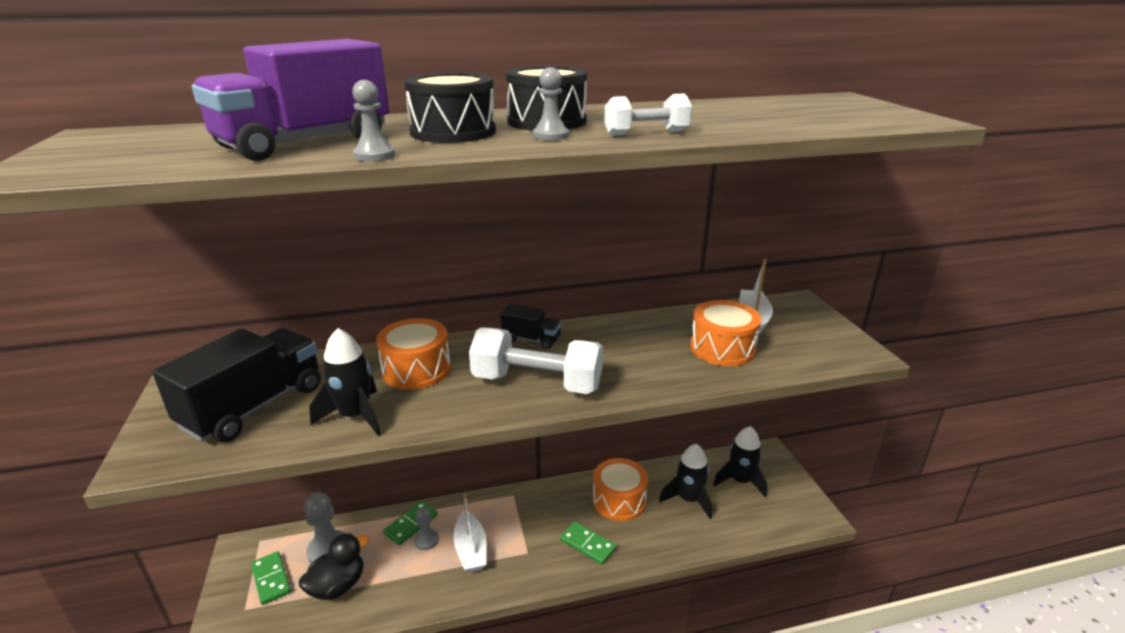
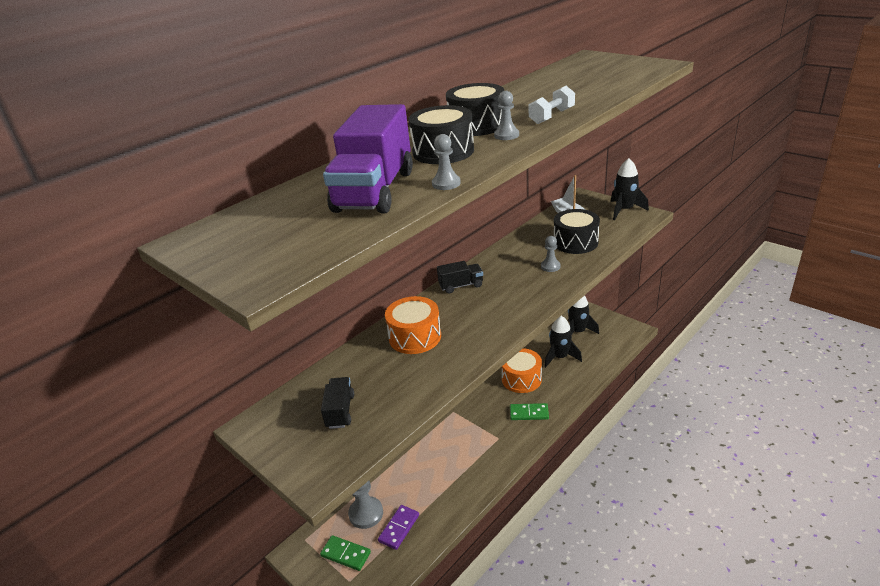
camera: 30 degrees left, 5 degrees up
(254, 407) = (340, 411): black truck -> black truck, size x0.50
(338, 586) = (399, 528): black duck -> purple domino
(355, 416) = (419, 381): black rocket -> black rocket (624, 210)
(411, 524) = (405, 466): green domino -> none
(426, 540) = (427, 468): grey pawn -> grey pawn (550, 266)
(471, 549) = (462, 457): white boat -> none
(537, 383) = (501, 309): white dumbbell -> none
(722, 348) = (575, 242): orange drum -> black drum

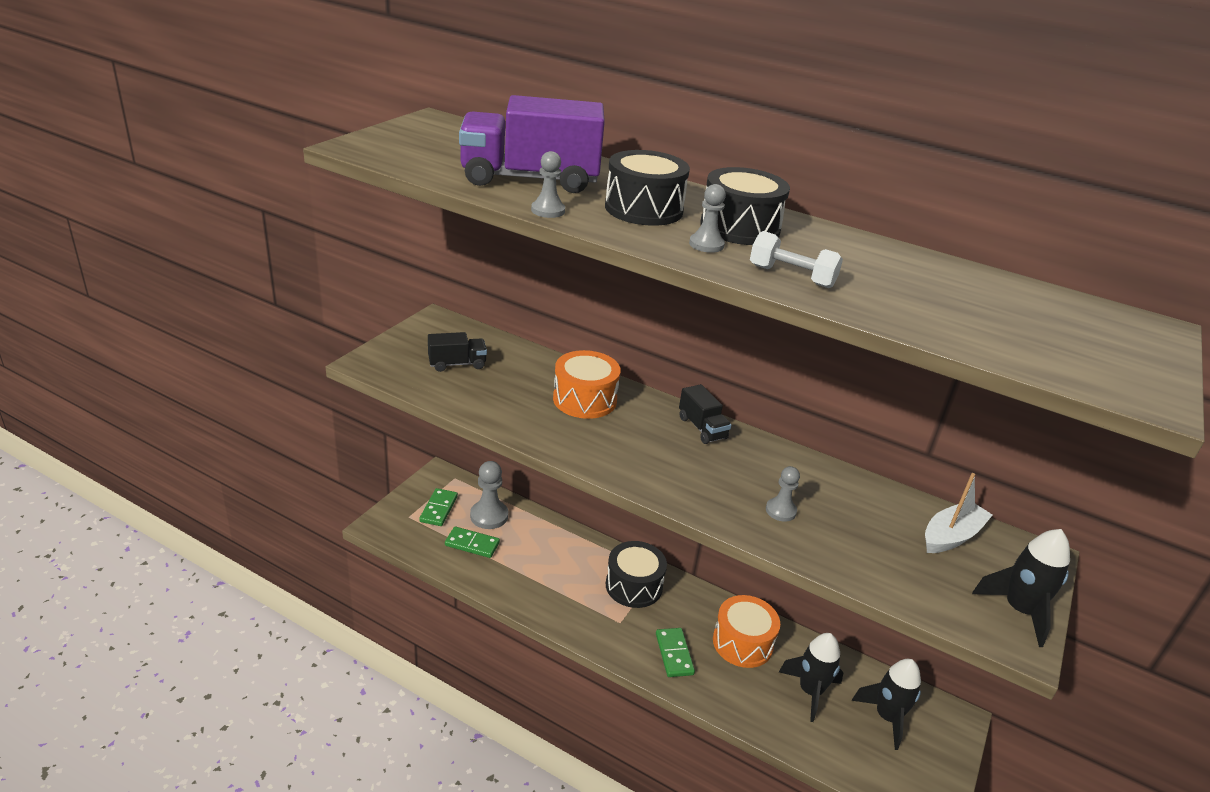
camera: 70 degrees right, 0 degrees up
(399, 528) = (472, 544): purple domino -> green domino
(575, 242) = (867, 540): black drum -> black drum (634, 586)

